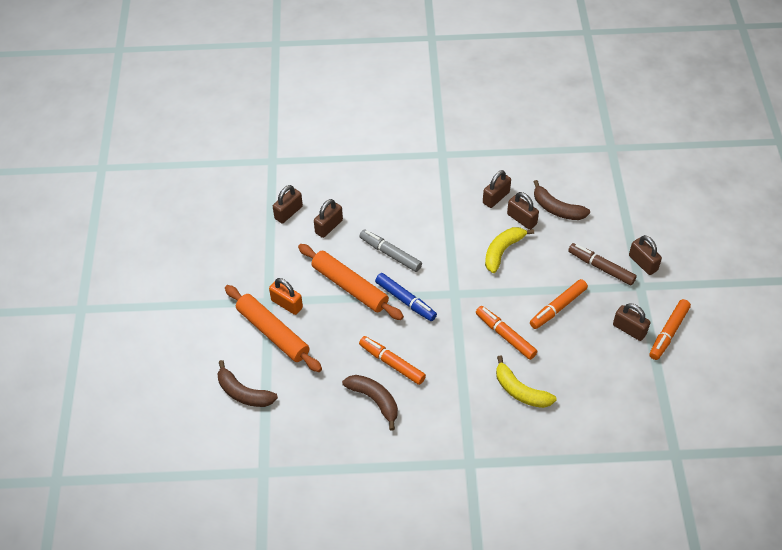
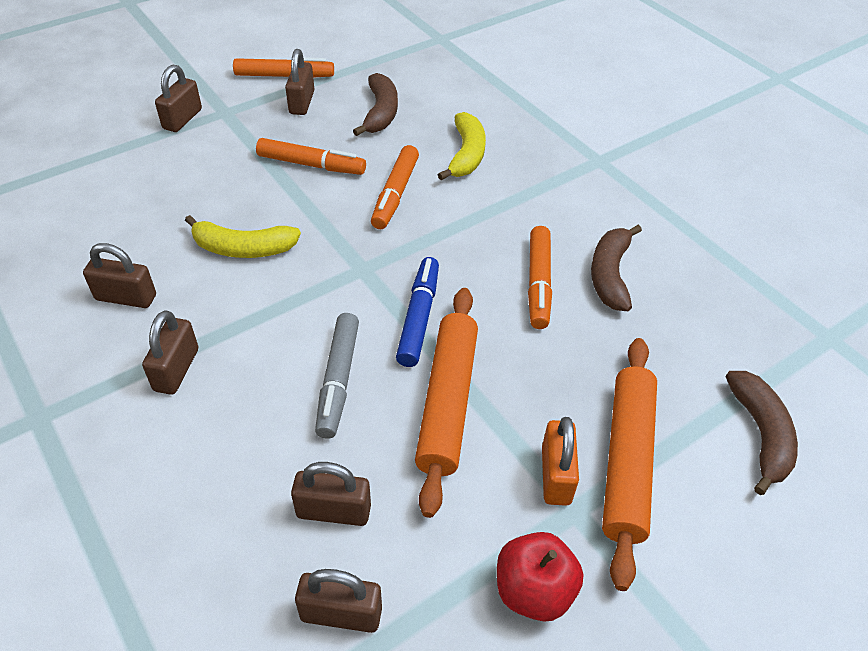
camera: 125 degrees left, 5 degrees down
(251, 269) = (533, 590): none -> red apple
(521, 219) = (161, 251): brown padlock -> brown padlock (176, 370)
(557, 209) = (118, 222): brown banana -> brown banana (380, 113)
(601, 267) = (214, 149): brown marker -> none

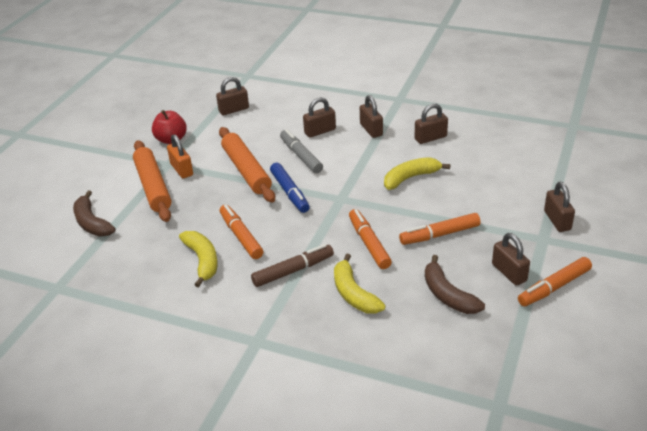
camera: 150 degrees right, 10 degrees down
(334, 511) = (261, 126): brown padlock -> brown padlock (320, 131)
(508, 207) = (293, 270): none -> brown marker
(610, 275) = (202, 261): brown banana -> yellow banana

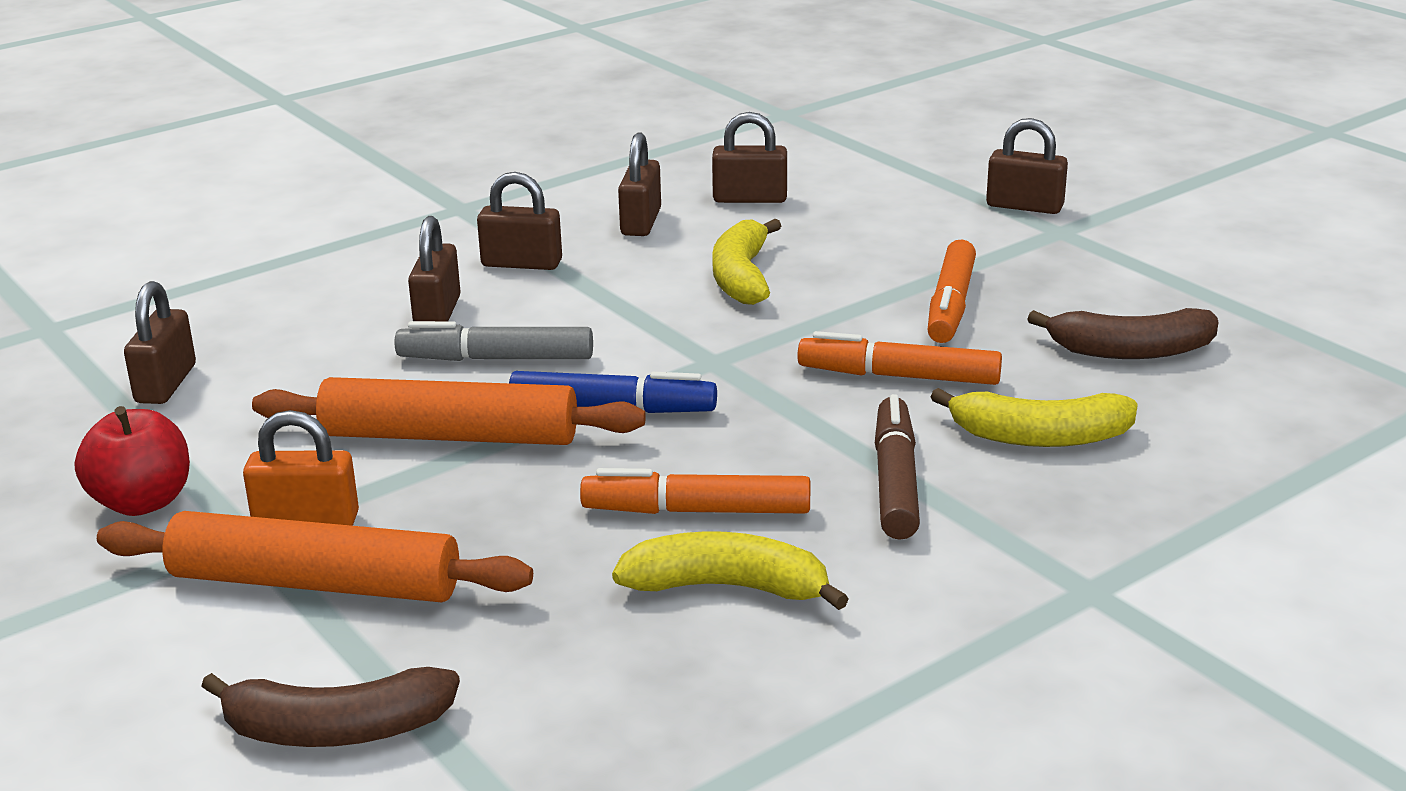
camera: 60 degrees left, 10 degrees down
(509, 272) = (1121, 284): brown padlock -> brown padlock (750, 199)
(554, 287) = (1193, 263): orange marker -> none

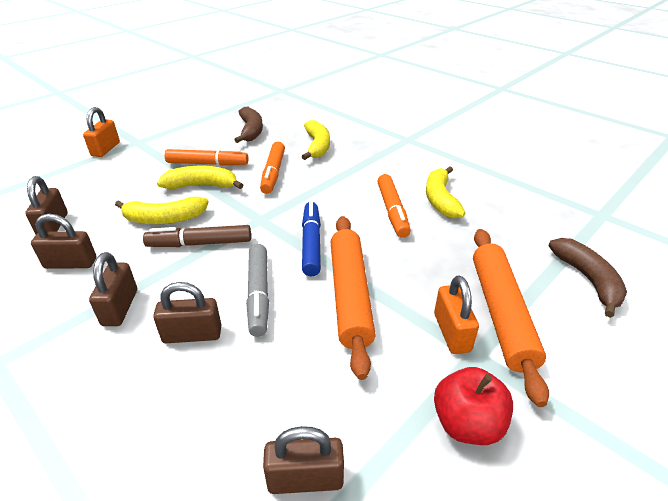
camera: 100 degrees left, 10 degrees up
(855, 303) = (202, 186): none -> yellow banana
(895, 481) = (355, 171): brown marker -> brown marker (200, 244)
(1024, 206) = (105, 149): brown padlock -> orange padlock

